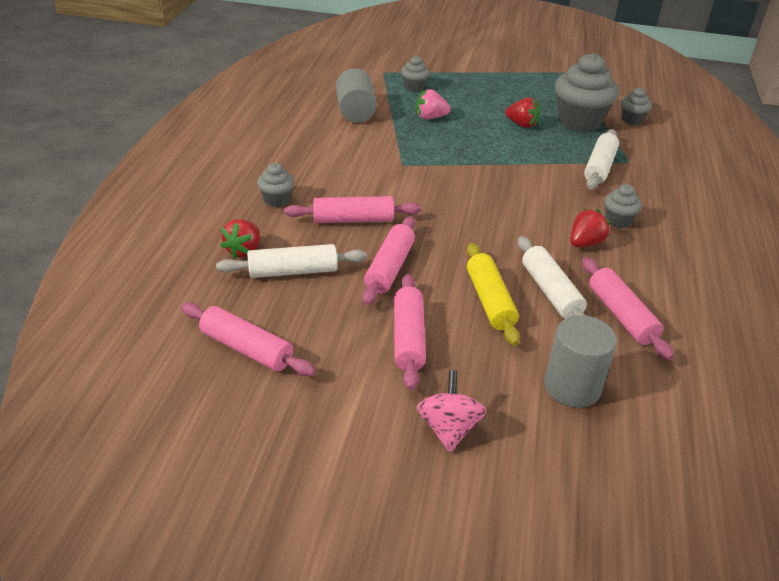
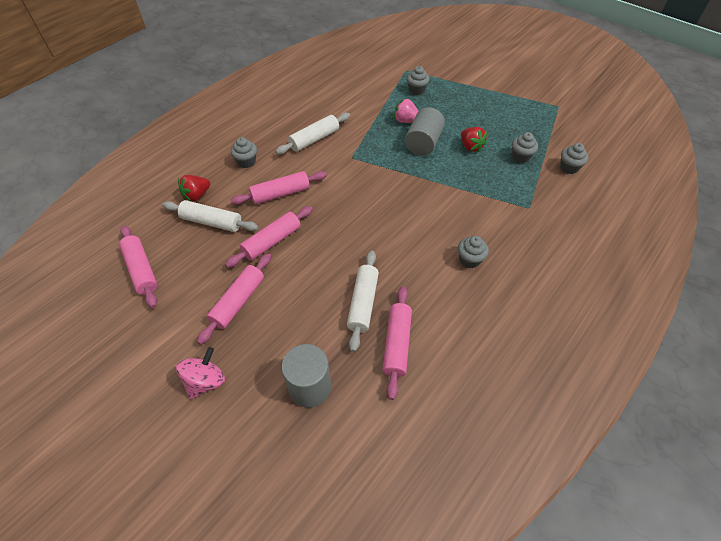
camera: 30 degrees right, 15 degrees up
(353, 220) = (280, 194): pink rolling pin -> pink rolling pin turned 45 degrees counterclockwise
(355, 112) = (356, 101): grey cylinder -> grey cylinder (423, 143)
(490, 301) = (314, 294): yellow rolling pin -> none
(579, 122) = (520, 157): grey cupcake -> grey cupcake, size x0.49
(585, 243) = (425, 271): red strawberry -> none
(599, 167) = (499, 205): white rolling pin -> white rolling pin (314, 139)

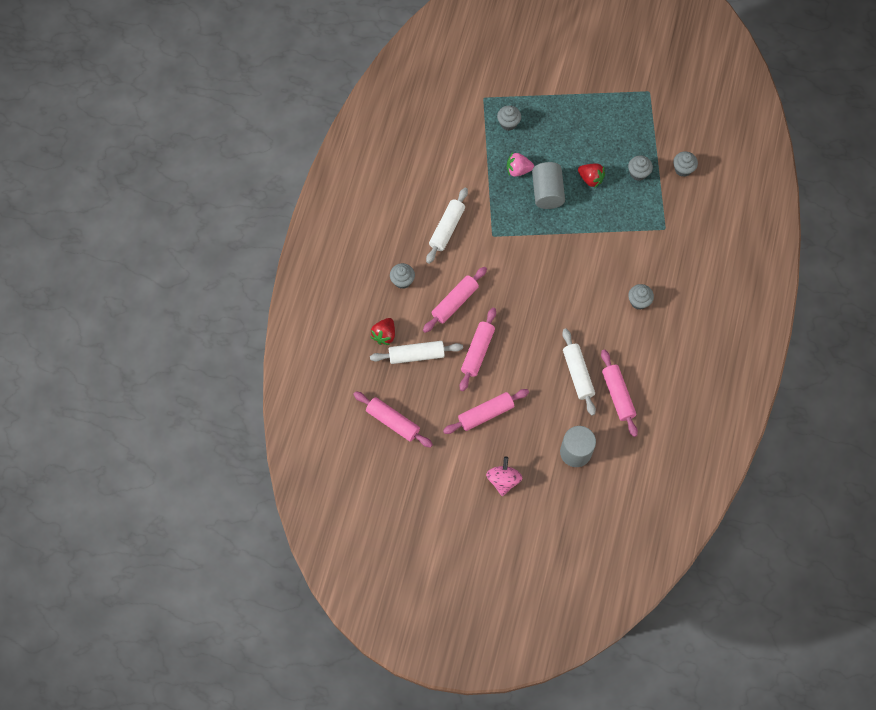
camera: 25 degrees left, 15 degrees up
(238, 302) = (485, 414): pink rolling pin -> pink rolling pin turned 60 degrees clockwise

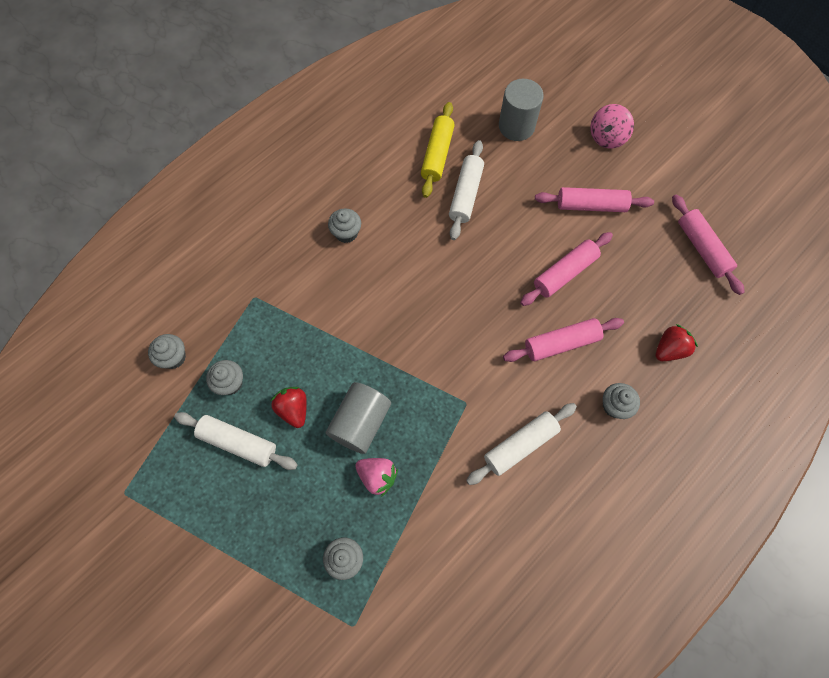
camera: 150 degrees left, 0 degrees up
(416, 355) = (640, 306): white rolling pin -> white rolling pin (238, 442)
(618, 395) = (437, 155): pink rolling pin -> yellow rolling pin

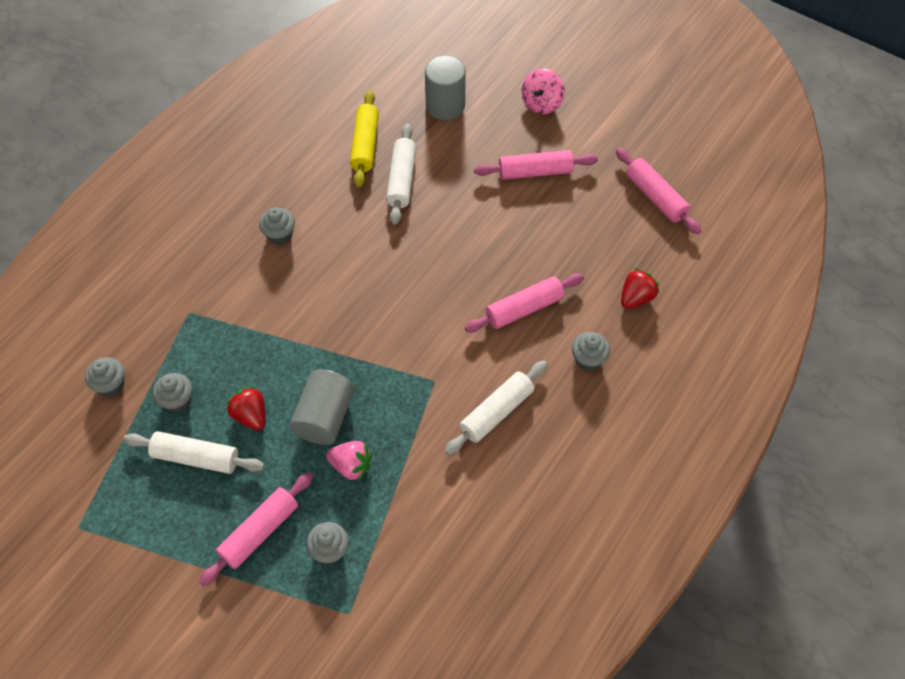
camera: 10 degrees left, 10 degrees down
(564, 273) = (517, 241): pink rolling pin -> pink rolling pin (259, 532)

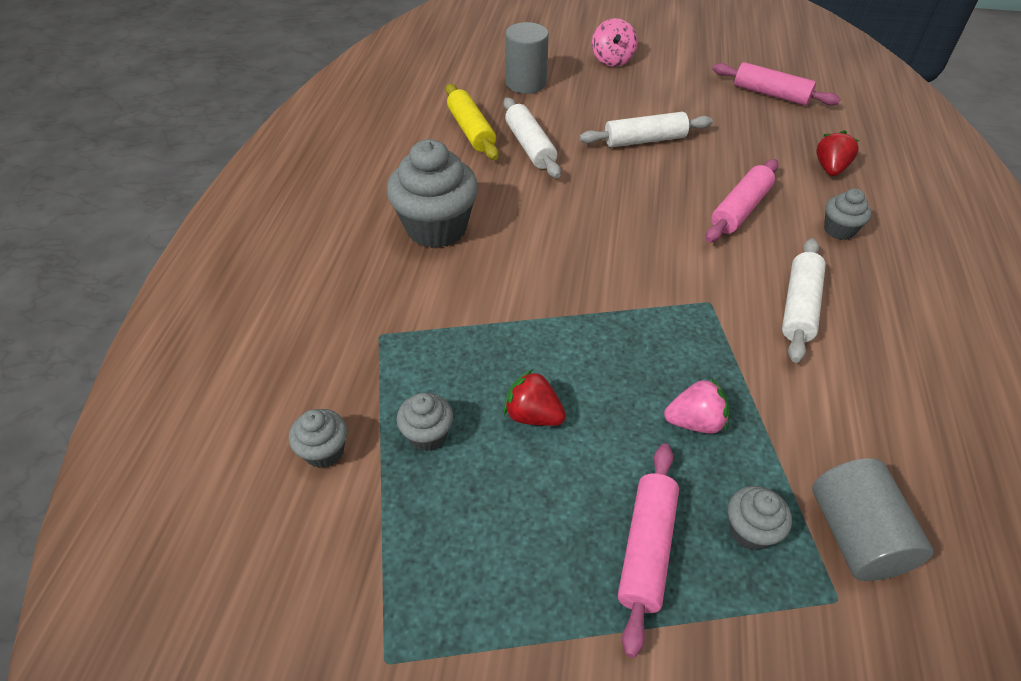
camera: 25 degrees left, 10 degrees down
(196, 457) = (497, 492): white rolling pin -> white rolling pin (644, 140)
(280, 235) = (436, 228): grey cupcake -> grey cupcake, size x2.03
(324, 417) = (622, 382): grey cylinder -> grey cylinder (855, 535)
(535, 172) = (651, 106): pink rolling pin -> none

